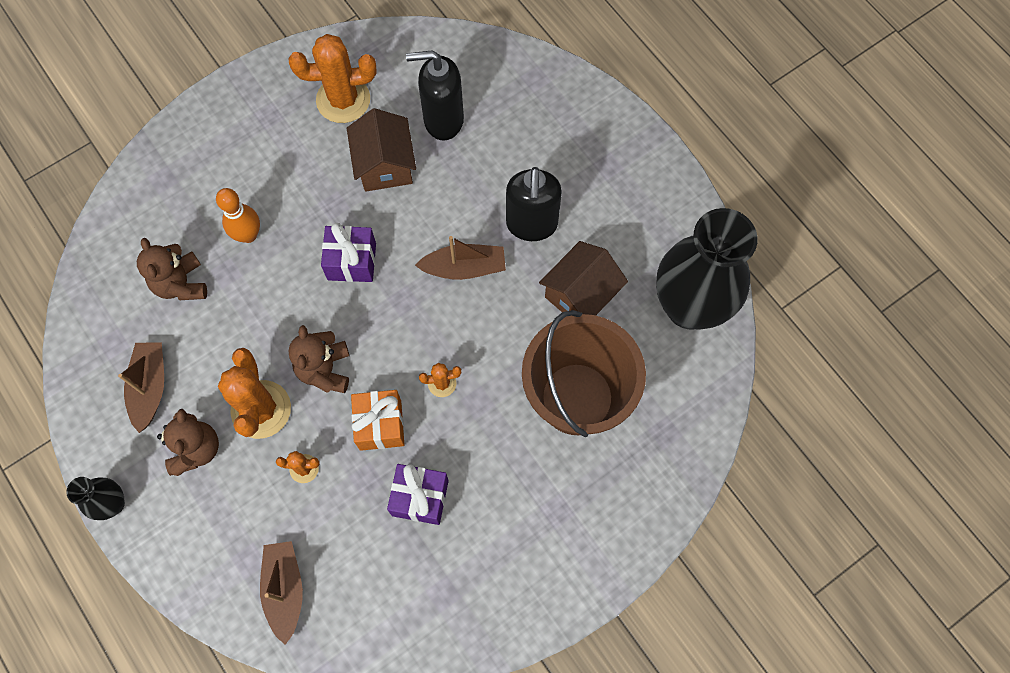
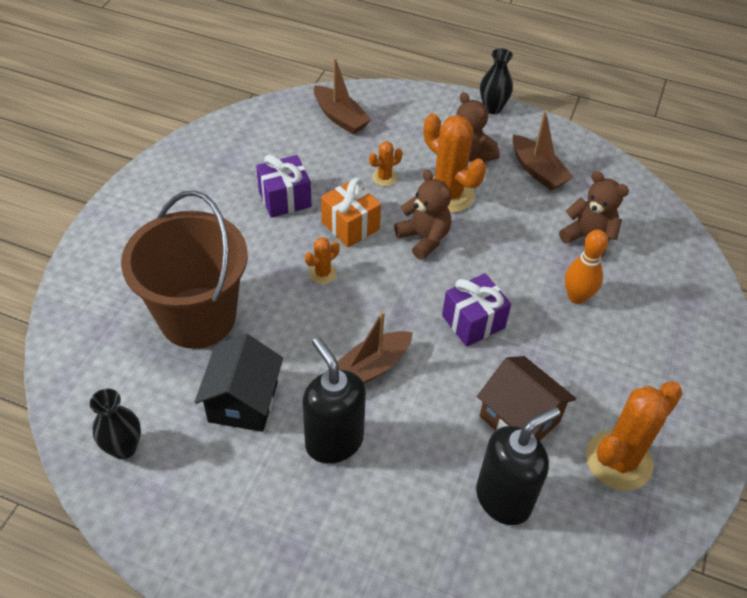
camera: 145 degrees right, 20 degrees down
(580, 295) = (243, 401): brown house -> black house
(689, 306) = (124, 448): black vase -> black vase, size x0.45

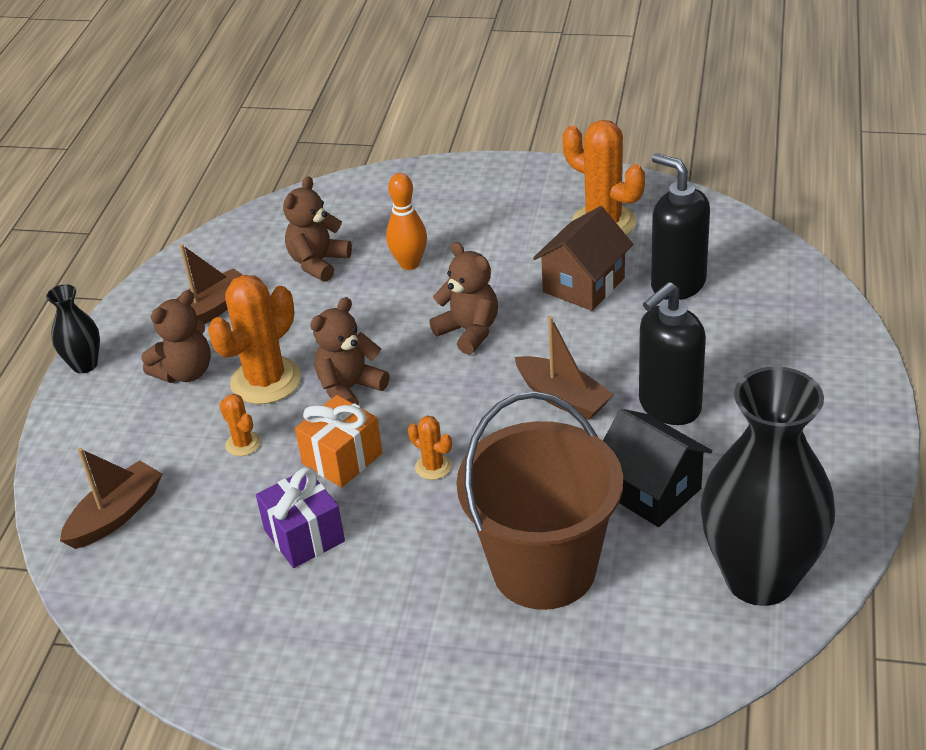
camera: 95 degrees left, 10 degrees down
(124, 448) = (760, 578): black vase -> black vase, size x2.23
(243, 401) = (651, 491): black house -> black house turned 45 degrees clockwise
(473, 322) = (469, 331): purple gift -> brown teddy bear

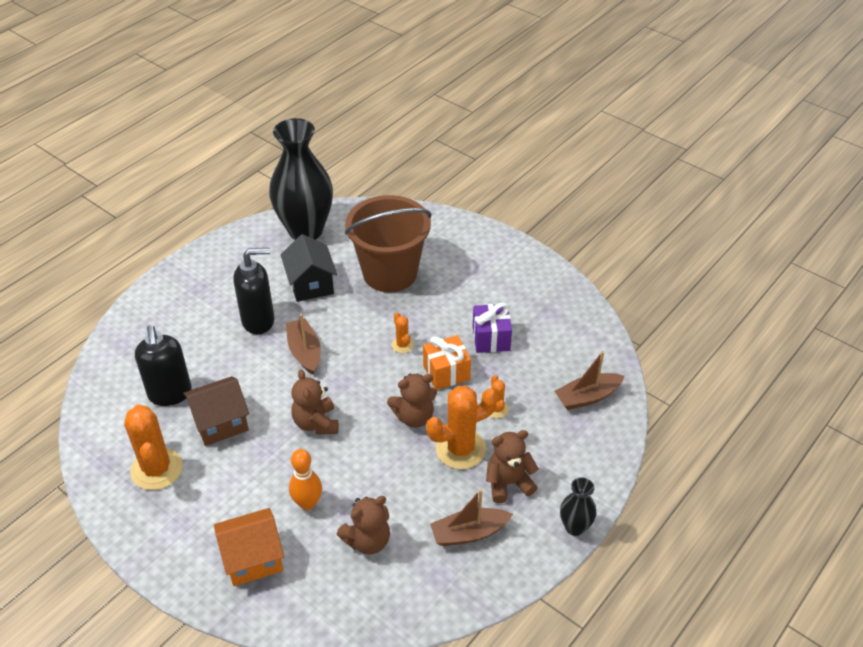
camera: 155 degrees left, 5 degrees up
(426, 207) = (253, 559): none -> orange house

